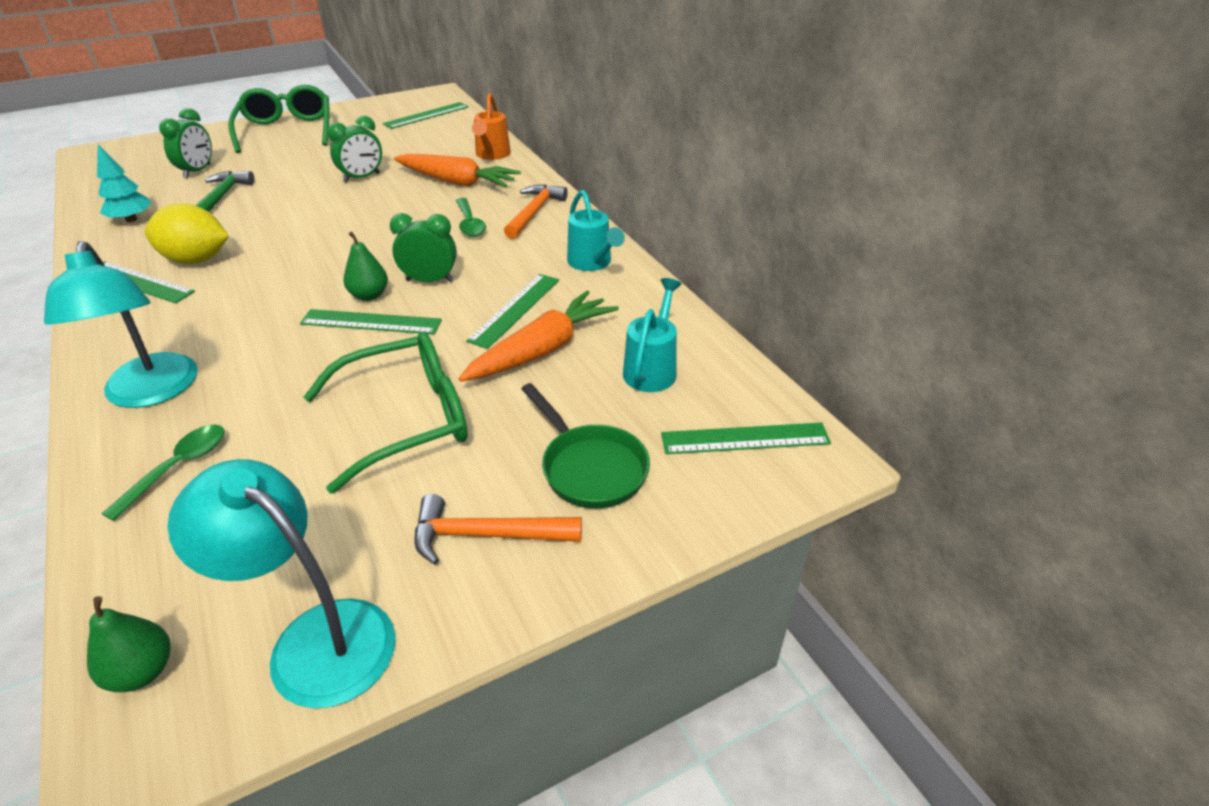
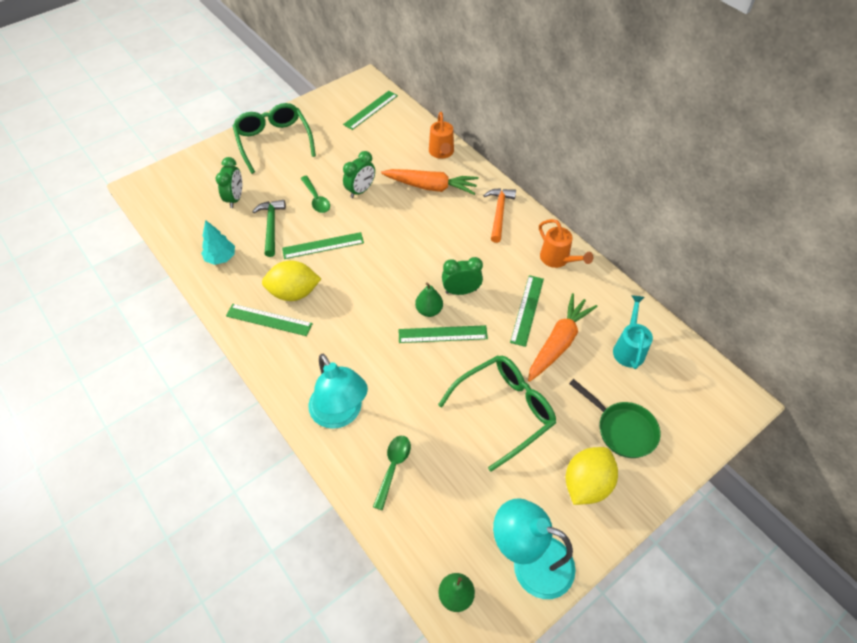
camera: 10 degrees left, 15 degrees up
(470, 224) = (461, 231): green spoon -> green spoon (316, 199)
(486, 535) = (586, 484): orange hammer -> yellow lemon
(592, 263) = (557, 259): turquoise watering can -> orange watering can
(745, 438) = (698, 394): green ruler -> green ruler (323, 245)

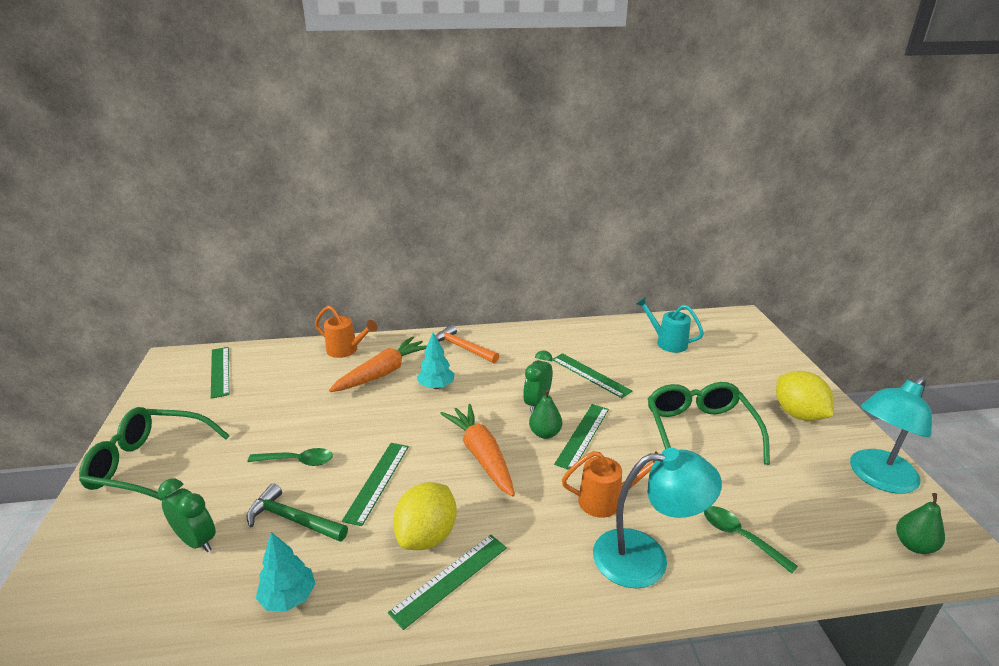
camera: 60 degrees left, 25 degrees down
(361, 190) = (328, 421): green clock -> none
(438, 223) = (436, 386): none -> turquoise tree
(557, 259) = (546, 339): orange watering can -> orange watering can (606, 501)
(558, 342) = (639, 372): orange carrot -> orange carrot (481, 455)
(622, 429) = (748, 376): green pan -> none

